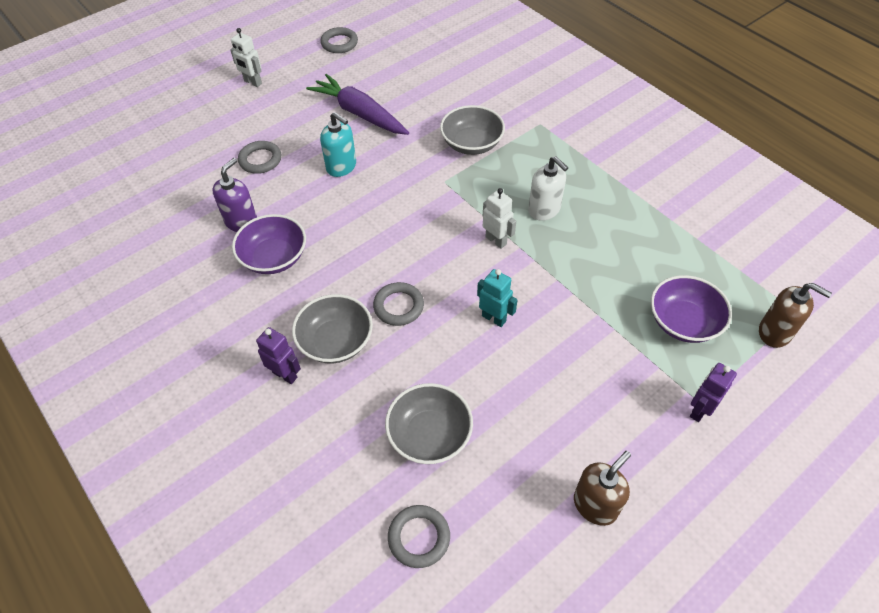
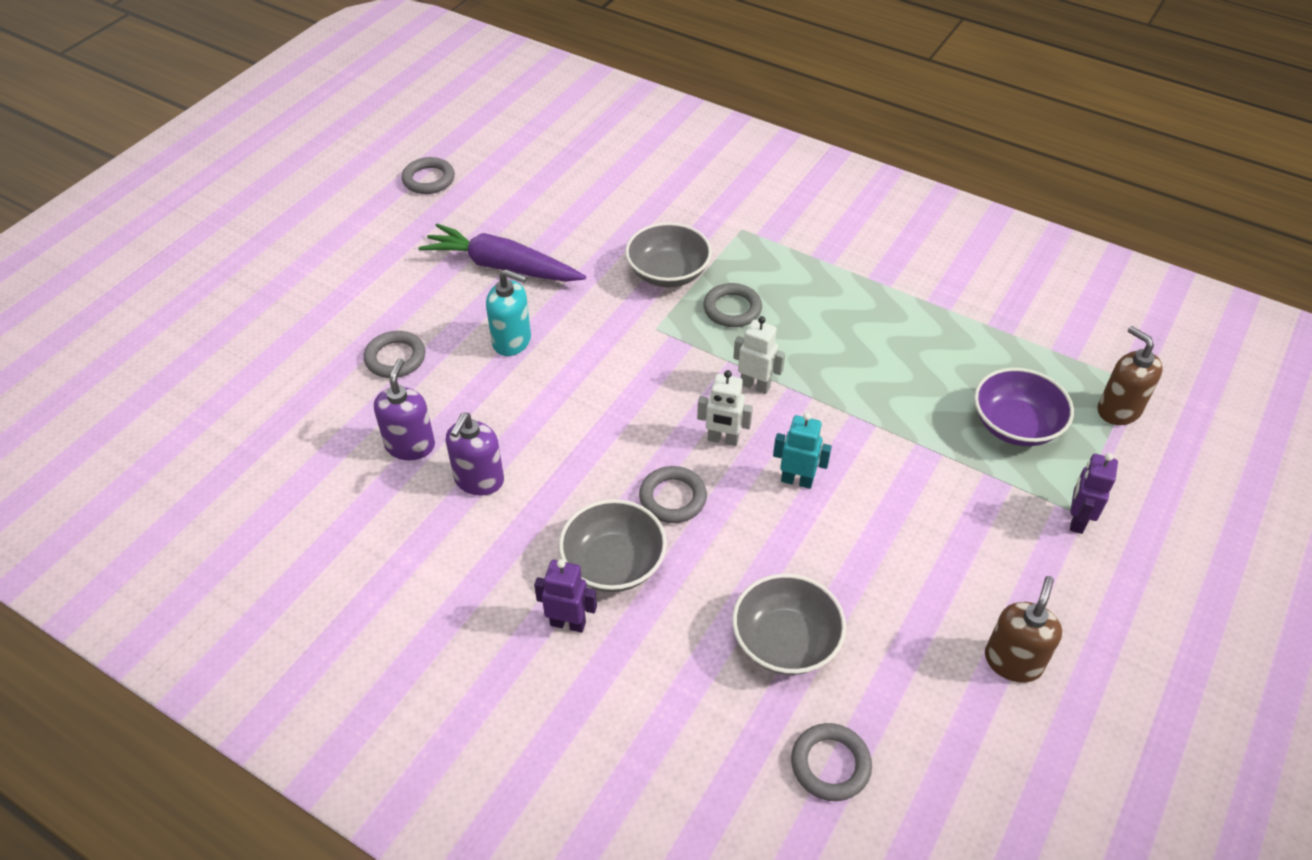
camera: 20 degrees left, 5 degrees down
(252, 82) = (332, 257): white robot -> white robot (723, 439)
(274, 257) = (479, 480): purple bowl -> purple soap dispenser
(505, 180) = (732, 309): none -> grey ring
(544, 210) = (796, 334): white soap dispenser -> none
(775, 332) = (1118, 410): brown soap dispenser -> brown soap dispenser turned 135 degrees counterclockwise

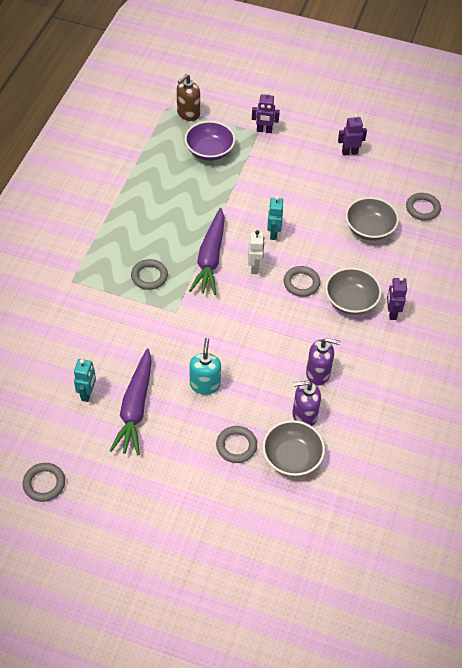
camera: 105 degrees left, 5 degrees up
(543, 226) = (87, 394): none -> turquoise robot
(668, 273) = (123, 313): grey bowl -> grey bowl (292, 457)
(755, 385) = (210, 258): white robot -> purple carrot
(1013, 661) = (349, 152): brown soap dispenser -> purple robot

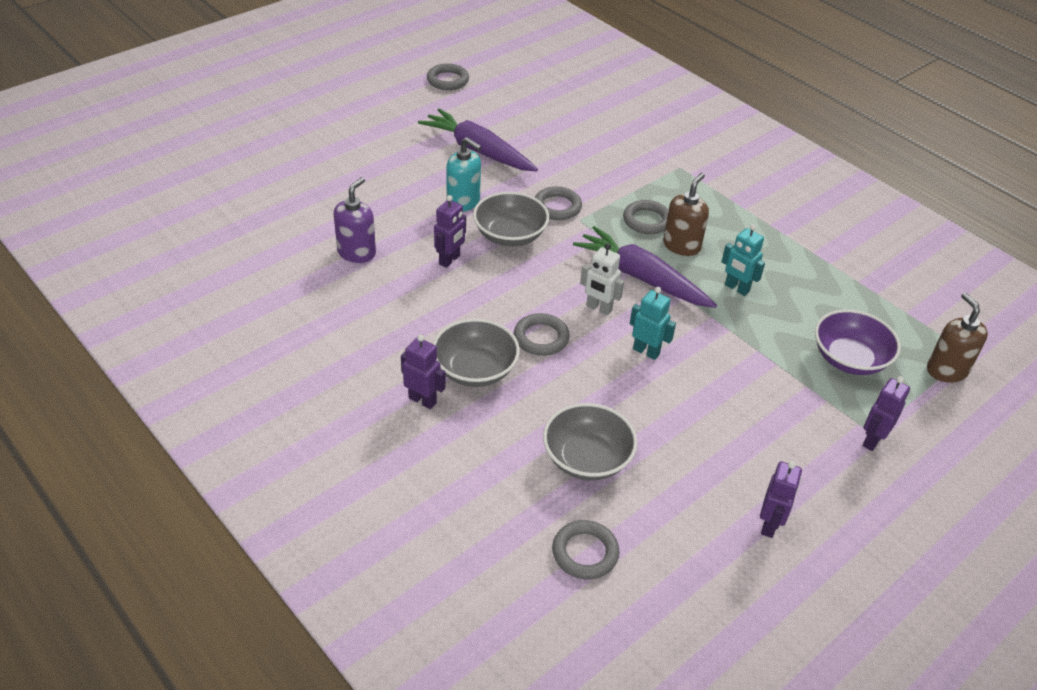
camera: 120 degrees right, 10 degrees down
(87, 394) = (521, 130): turquoise robot -> turquoise robot (736, 288)
(163, 250) = (681, 246): none -> brown soap dispenser
(236, 446) = (371, 193): grey ring -> grey ring (557, 207)
(270, 360) = (450, 260): none -> purple robot
(292, 457) = (319, 222): grey bowl -> grey bowl (510, 235)
(318, 373) = (397, 288): purple soap dispenser -> none

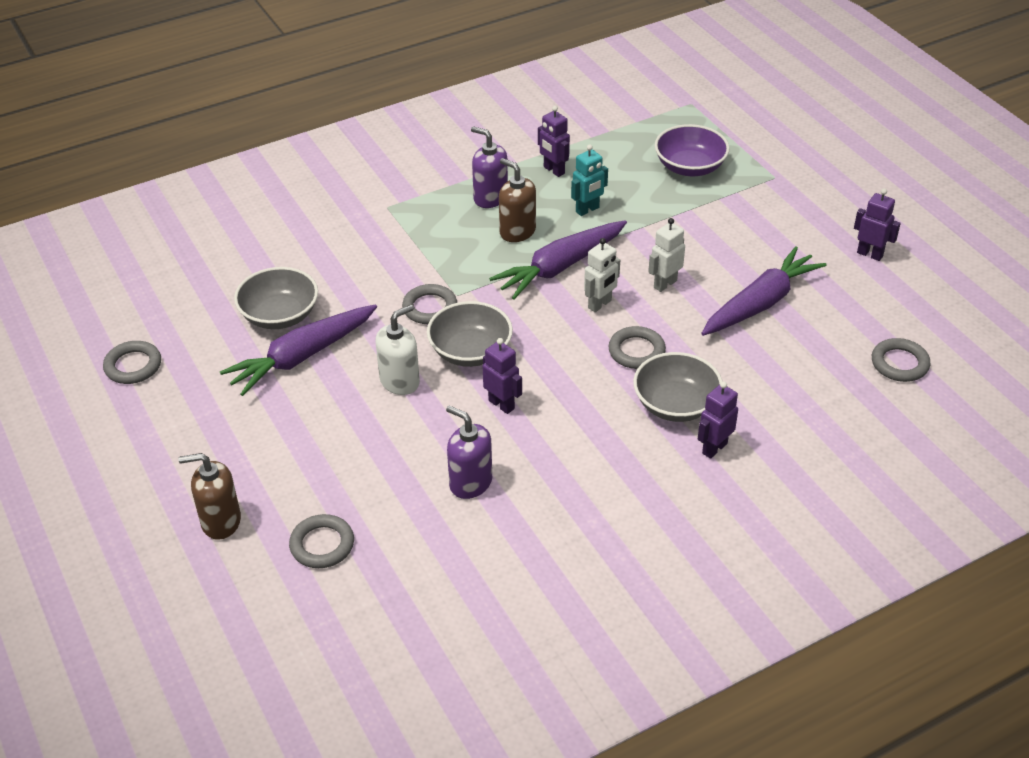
camera: 75 degrees left, 0 degrees up
(463, 202) = (400, 381): turquoise soap dispenser -> white soap dispenser
(587, 459) = (796, 345): grey bowl -> grey bowl (279, 315)
(644, 427) = (760, 303): none -> purple carrot
(646, 351) = (665, 284): turquoise robot -> white robot
(647, 220) = (471, 247): grey ring -> grey ring (322, 545)
(723, 224) = (490, 198): none -> purple soap dispenser
(872, 440) = (783, 179): purple robot -> purple robot (553, 170)
(946, 370) = (709, 120): brown soap dispenser -> brown soap dispenser (220, 521)

